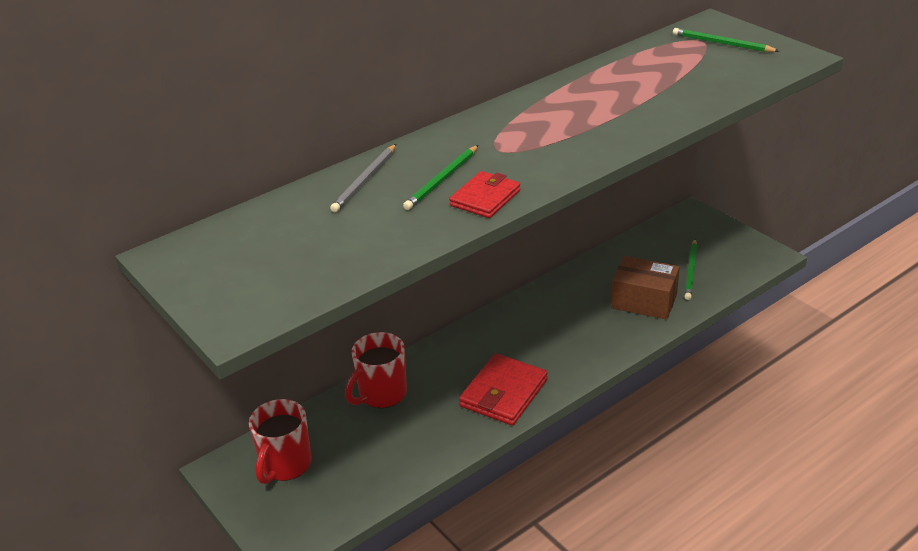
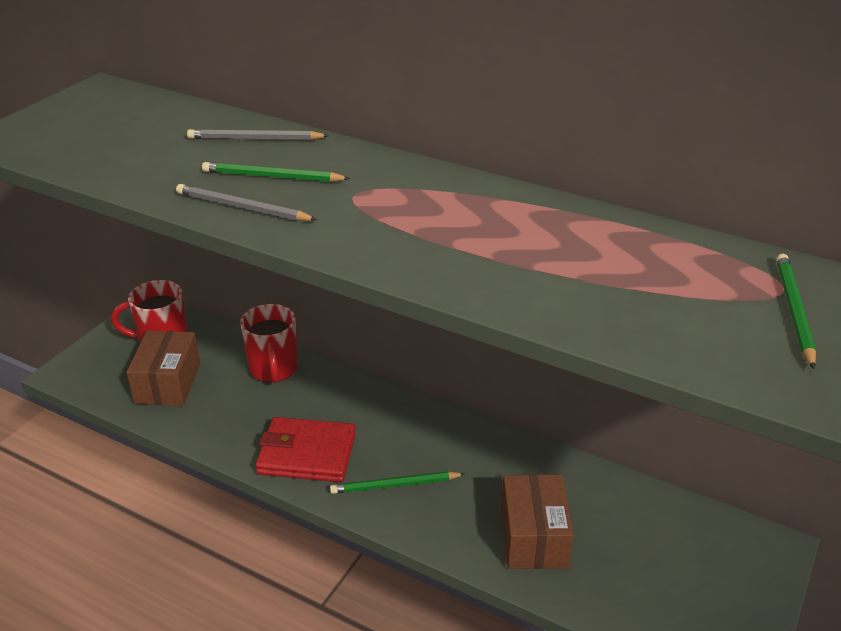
camera: 65 degrees right, 0 degrees up
(354, 468) = (168, 383): none -> brown box
(381, 394) = (273, 369): red mug -> red mug turned 120 degrees counterclockwise
(485, 198) = (243, 207): red wallet -> grey pencil
(691, 271) = (631, 574): green pencil -> green pencil (395, 485)

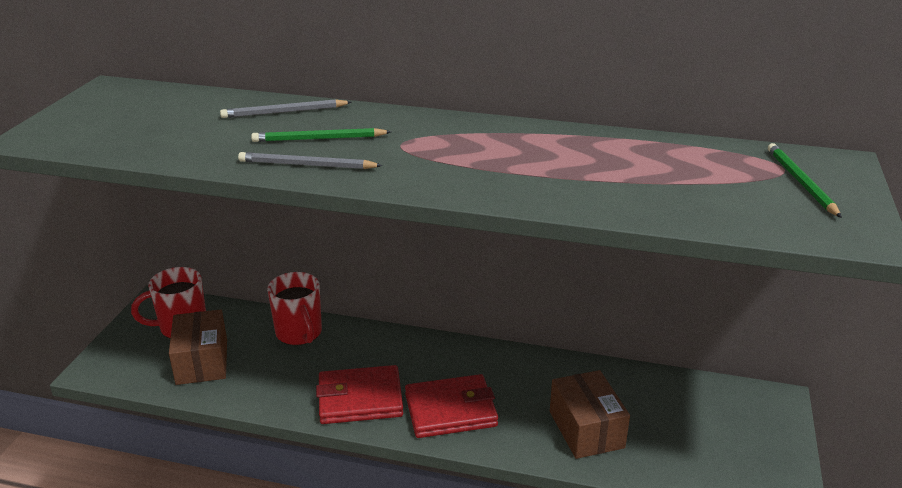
camera: 15 degrees left, 5 degrees down
(395, 485) = (450, 410): green pencil -> red wallet

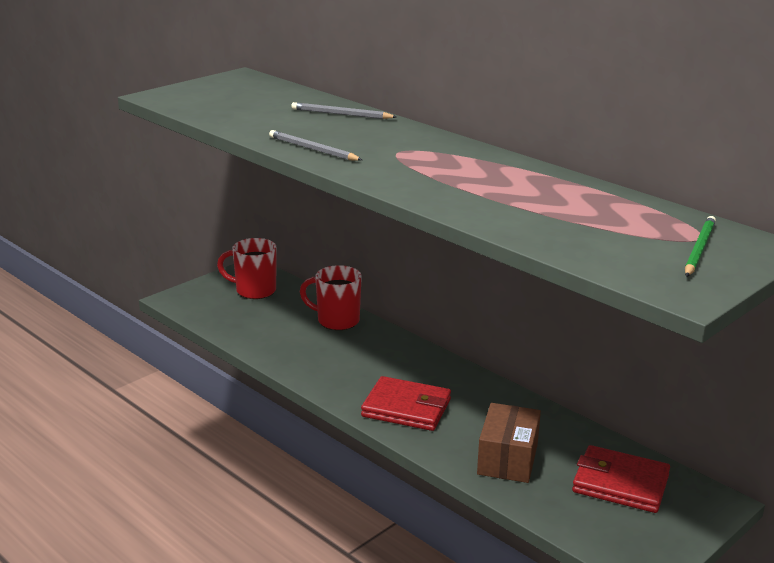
camera: 30 degrees right, 5 degrees down
(202, 362) = (249, 317): brown box -> none
(299, 333) = (336, 321): red mug -> red mug turned 105 degrees clockwise
(319, 139) = (343, 136): green pencil -> none
(360, 399) = (342, 377): red wallet -> red wallet (620, 484)

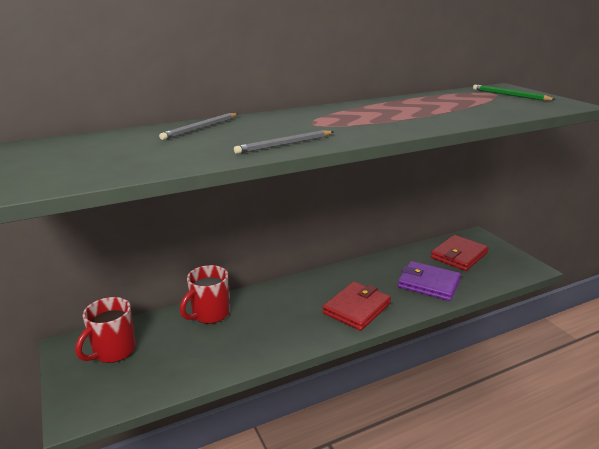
camera: 70 degrees left, 0 degrees up
(507, 459) = (428, 284): brown box -> purple wallet

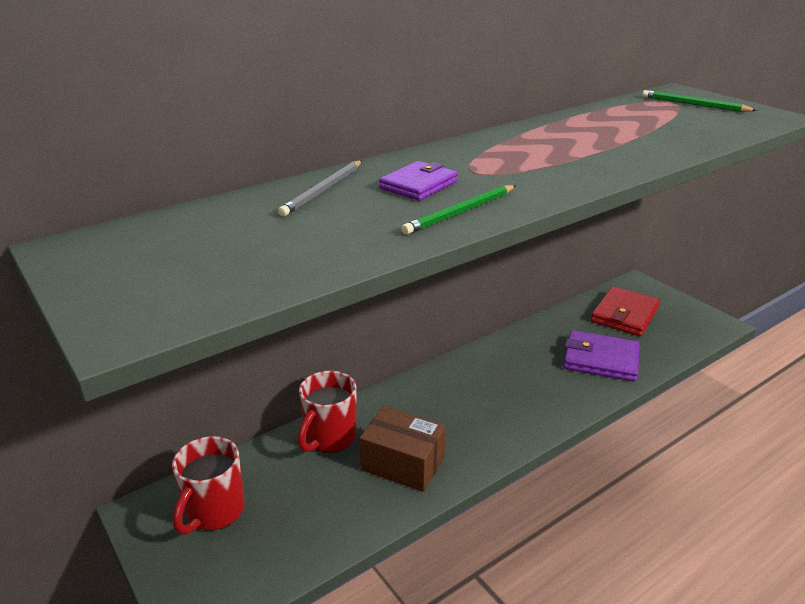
camera: 10 degrees left, 5 degrees up
(254, 336) = (403, 463): none -> brown box
(267, 129) = (418, 185): none -> purple wallet
(285, 144) = (461, 212): grey pencil -> green pencil
(356, 308) = (522, 406): red wallet -> none

